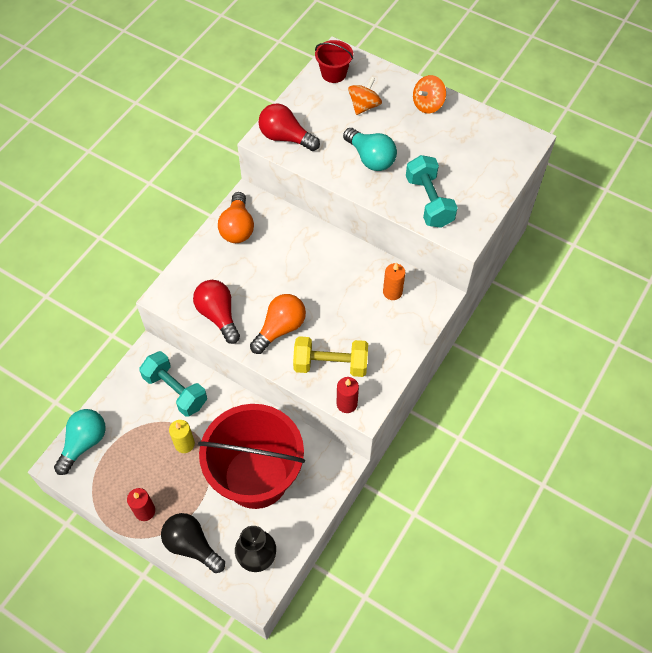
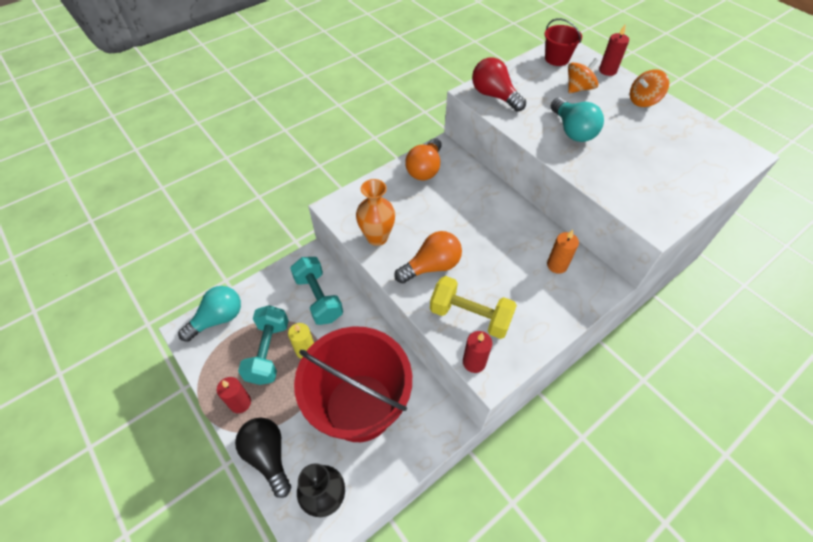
camera: 20 degrees right, 5 degrees down
(218, 315) = (377, 237): red light bulb -> orange vase
(387, 76) = (607, 71): none -> red candle
(429, 201) = (624, 182): turquoise dumbbell -> turquoise dumbbell (268, 352)

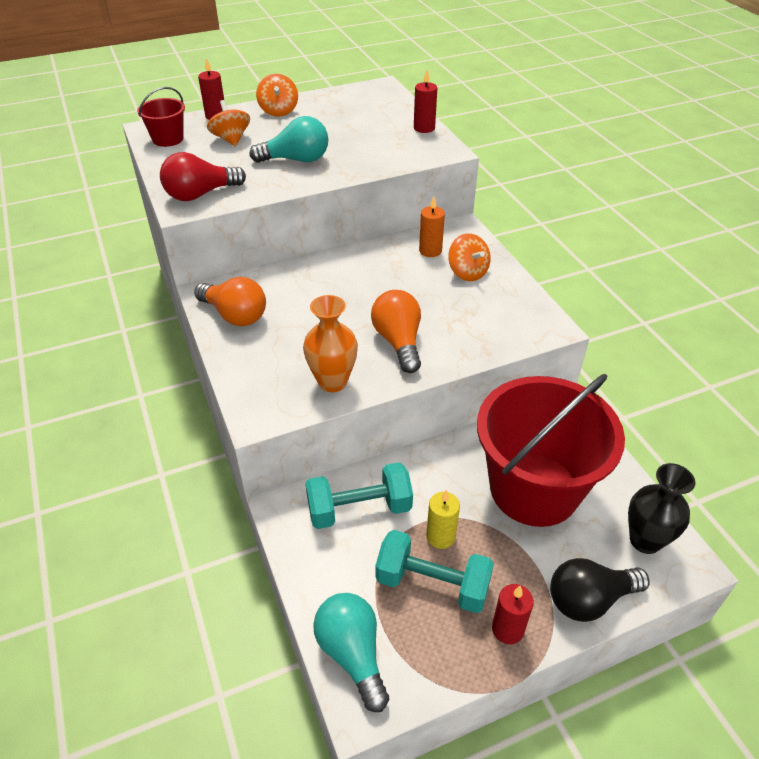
camera: 75 degrees left, 10 degrees down
(470, 316) = (477, 326): yellow dumbbell -> none
(474, 362) = (535, 336): red candle -> red candle (424, 128)
(540, 298) = (467, 272): none -> orange spinning top

